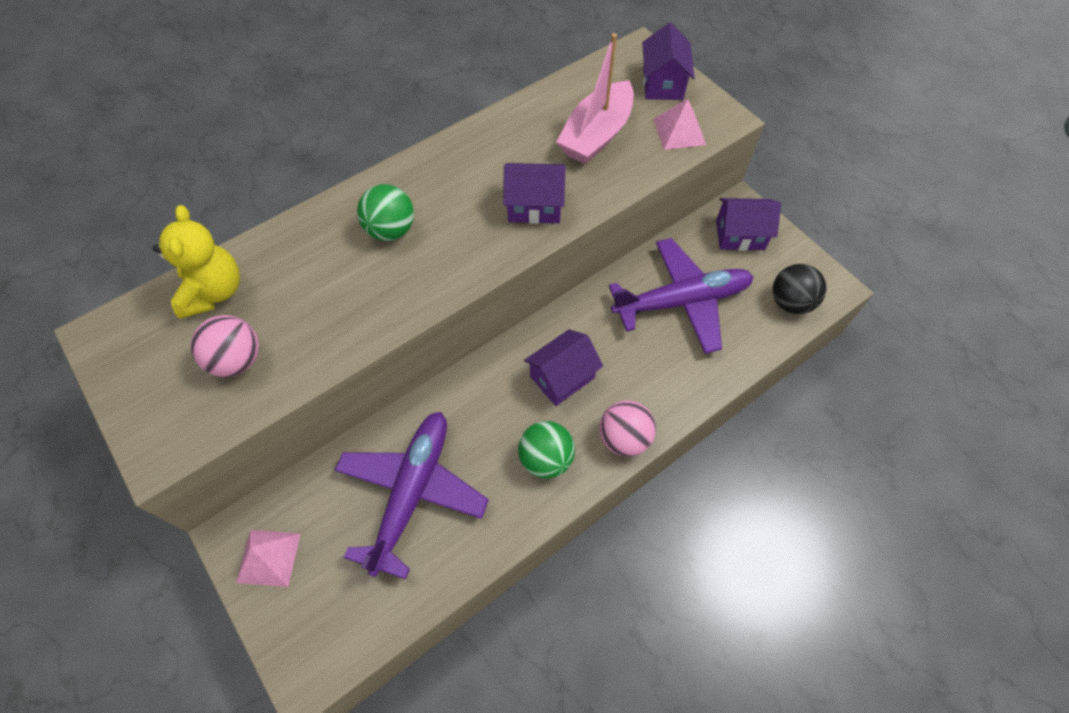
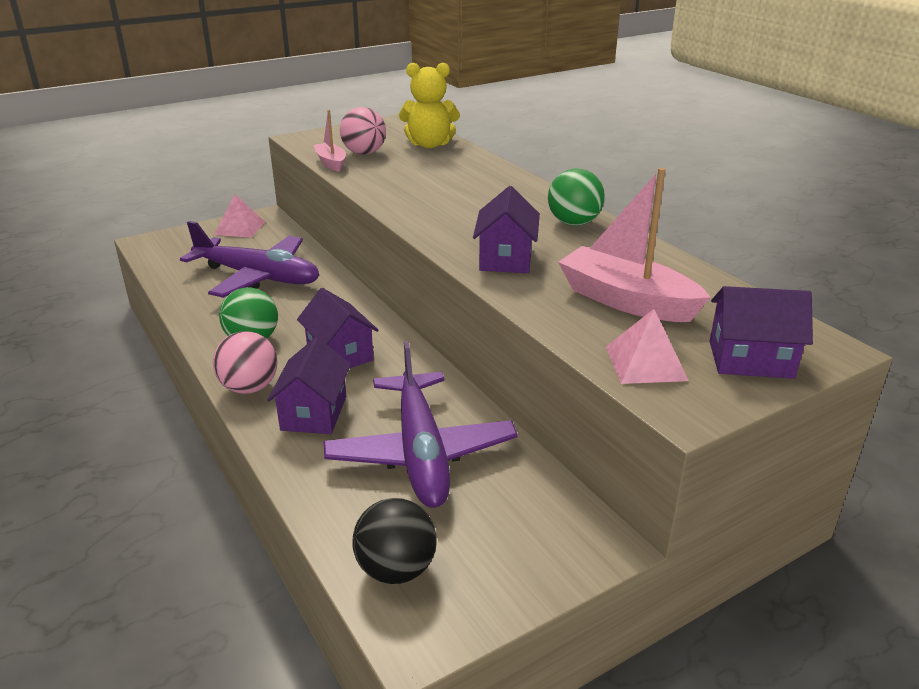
camera: 95 degrees right, 30 degrees down
(272, 391) = (331, 163): none -> pink boat
(391, 230) = (481, 196): green ball -> green ball (574, 223)
(740, 235) = (538, 532): purple house -> purple house (314, 413)

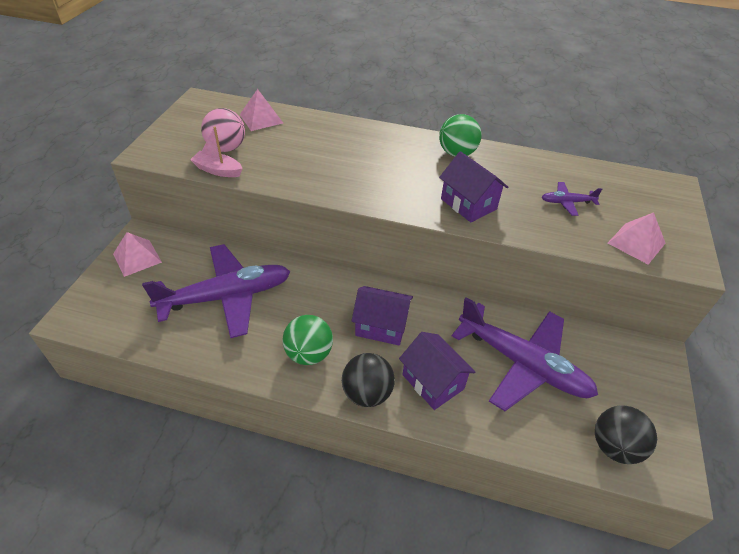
camera: 45 degrees left, 15 degrees up
(249, 388) = (367, 393): pink ball -> black ball
(429, 144) = (261, 118): yellow teddy bear -> pink pyramid
(626, 300) = (567, 202): pink boat -> purple plane
(750, 359) = (664, 212): purple house -> none

